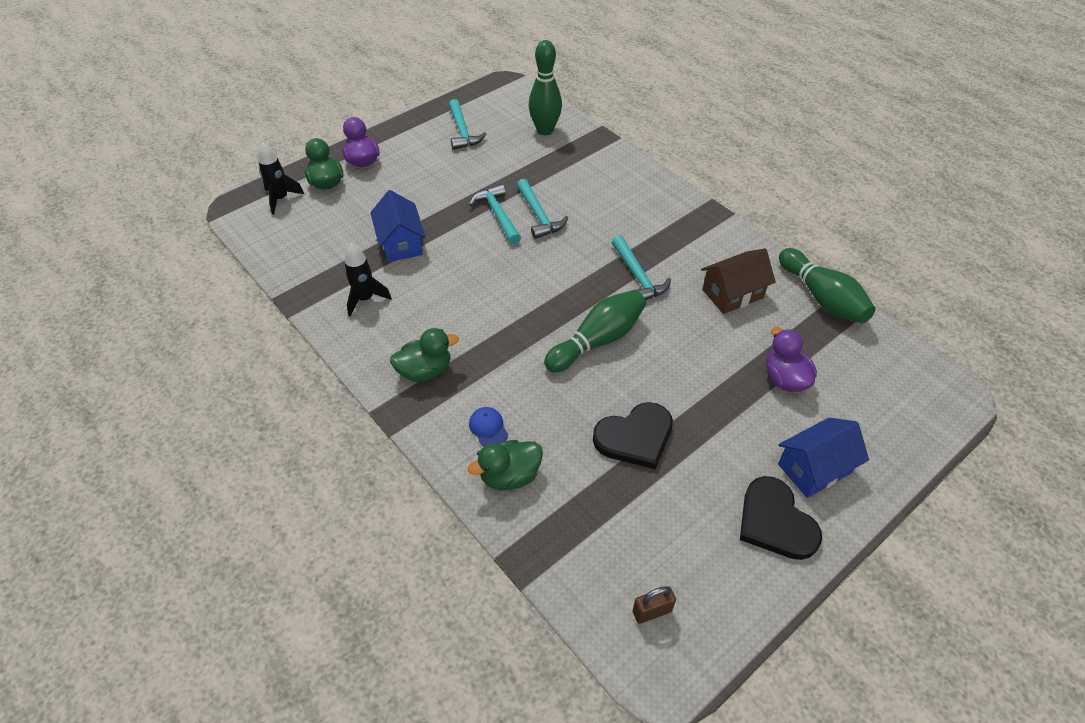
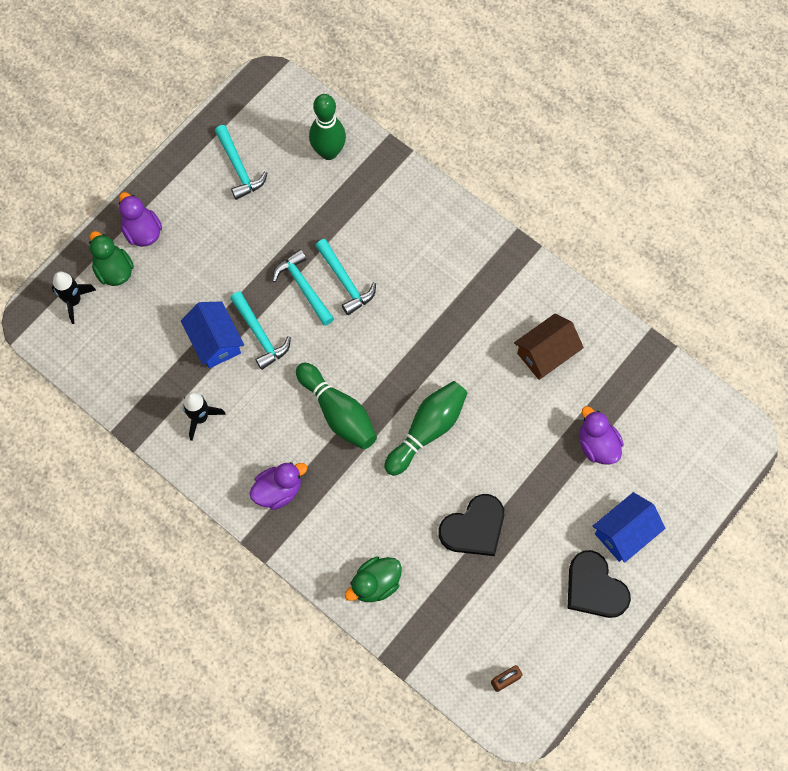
camera: 10 degrees left, 20 degrees up
(425, 371) = (278, 490): green duck -> purple duck
(488, 428) = (348, 540): blue cap -> none
(638, 276) = (454, 346): turquoise hammer -> turquoise hammer (260, 335)
(822, 298) = (629, 344): green bowling pin -> green bowling pin (338, 412)

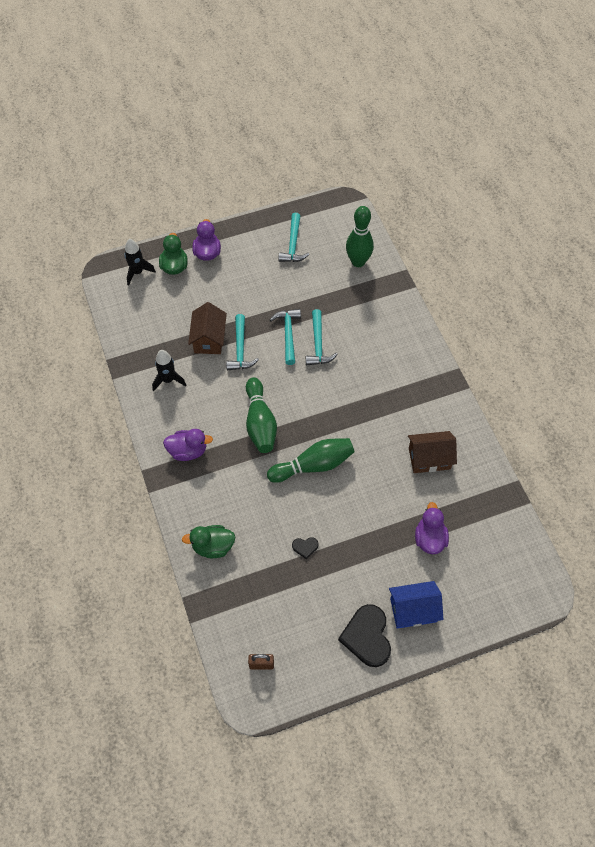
camera: 30 degrees right, 10 degrees down
(215, 341) = (209, 339): blue house -> brown house
(474, 528) = (305, 547): black heart -> black heart, size x0.45

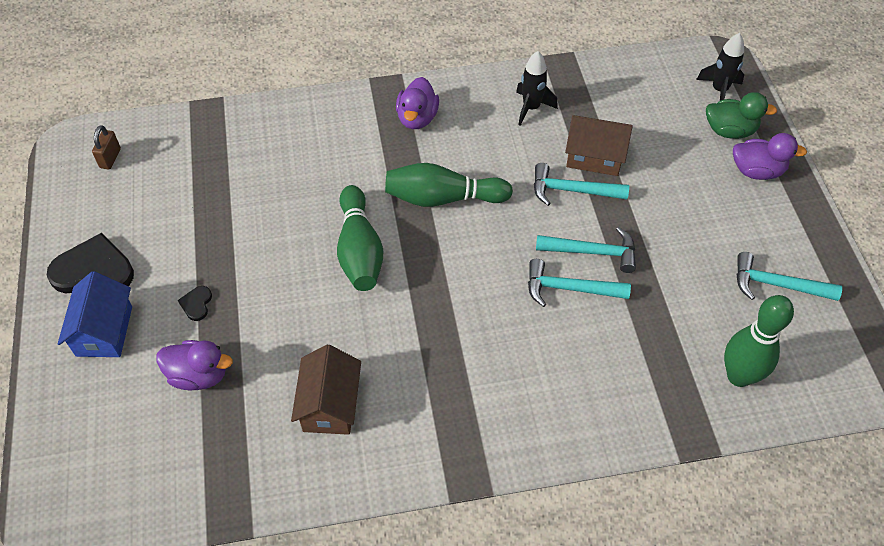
camera: 100 degrees right, 5 degrees down
(213, 546) = (276, 129): green duck -> none
(305, 547) = (241, 222): black heart -> black heart (196, 304)

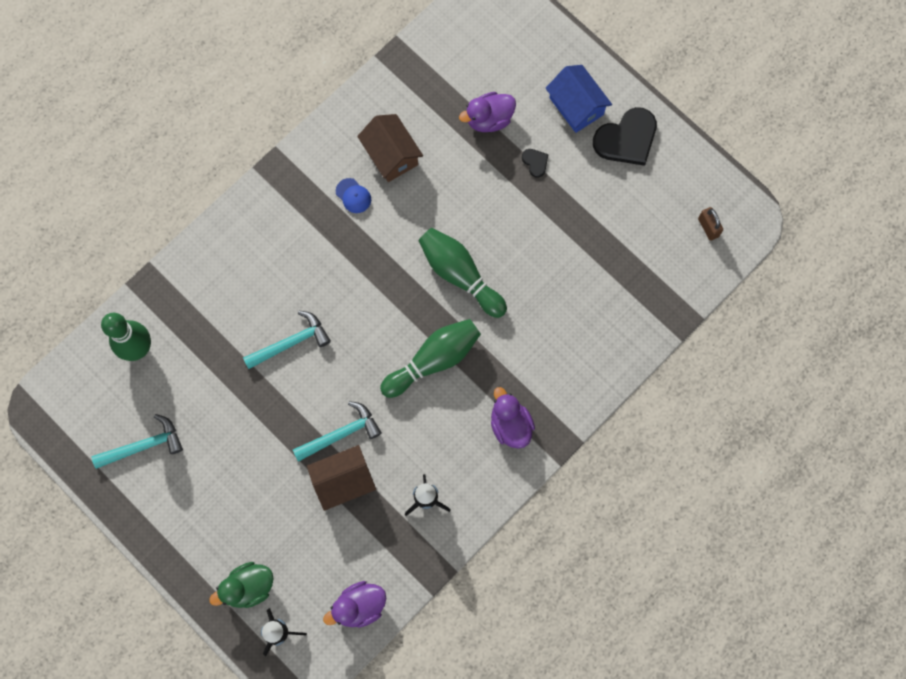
camera: 145 degrees right, 20 degrees up
(403, 388) = (353, 196): none -> blue cap
(592, 252) = (292, 385): turquoise hammer -> none
(757, 171) = (206, 554): purple duck -> purple duck (359, 606)

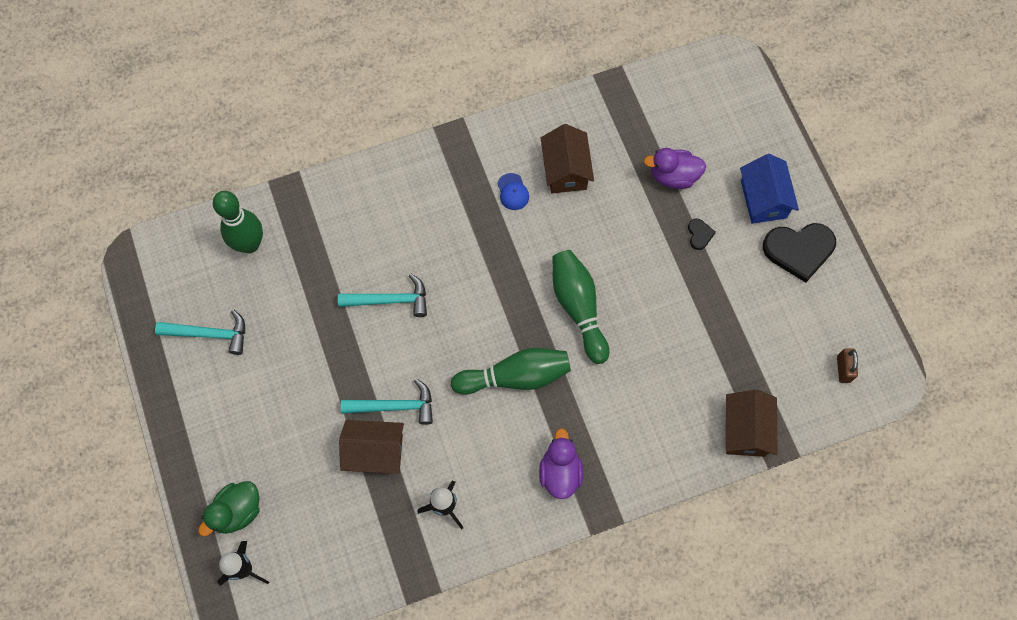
camera: 25 degrees right, 5 degrees down
(248, 587) = (237, 511): green duck -> green duck turned 45 degrees counterclockwise
(359, 606) = (331, 580): purple duck -> none
(649, 317) = (745, 430): none -> brown house

